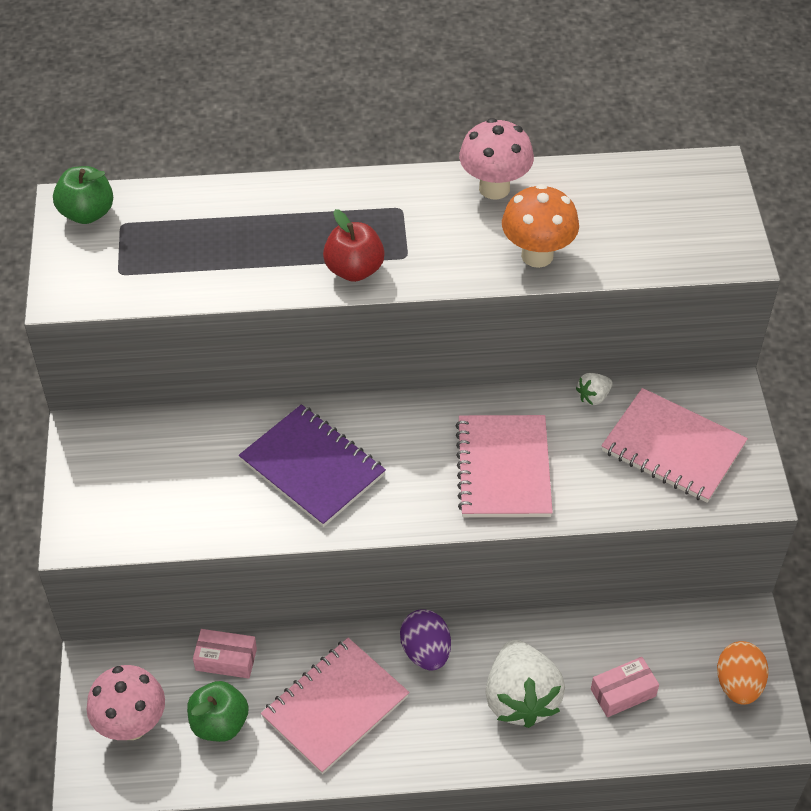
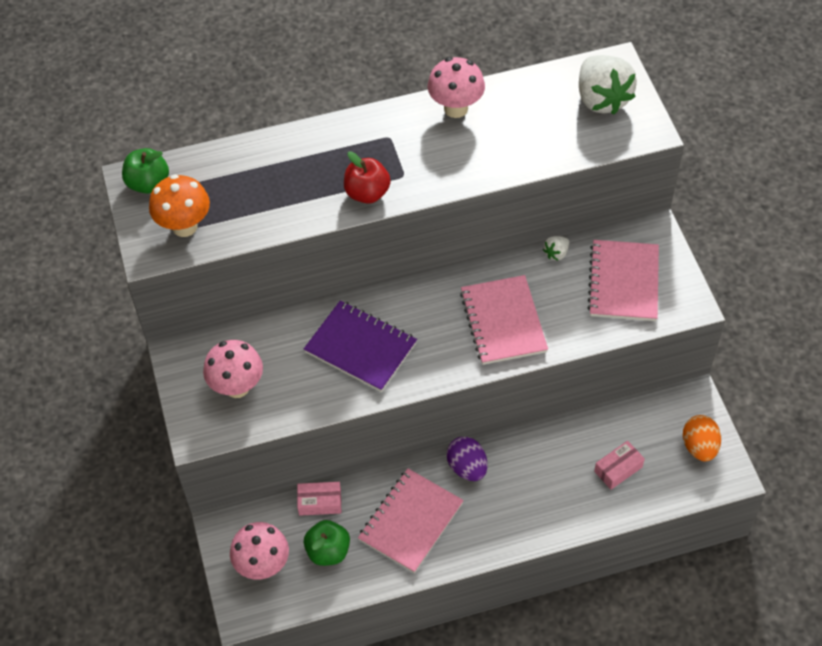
camera: 10 degrees left, 5 degrees up
(144, 487) = (237, 387): none -> pink mushroom
(520, 698) = (545, 488): white strawberry -> white strawberry (602, 99)
(537, 255) = (501, 157): orange mushroom -> orange mushroom (184, 226)
(673, 448) = (623, 282): pink notebook -> pink notebook turned 75 degrees clockwise

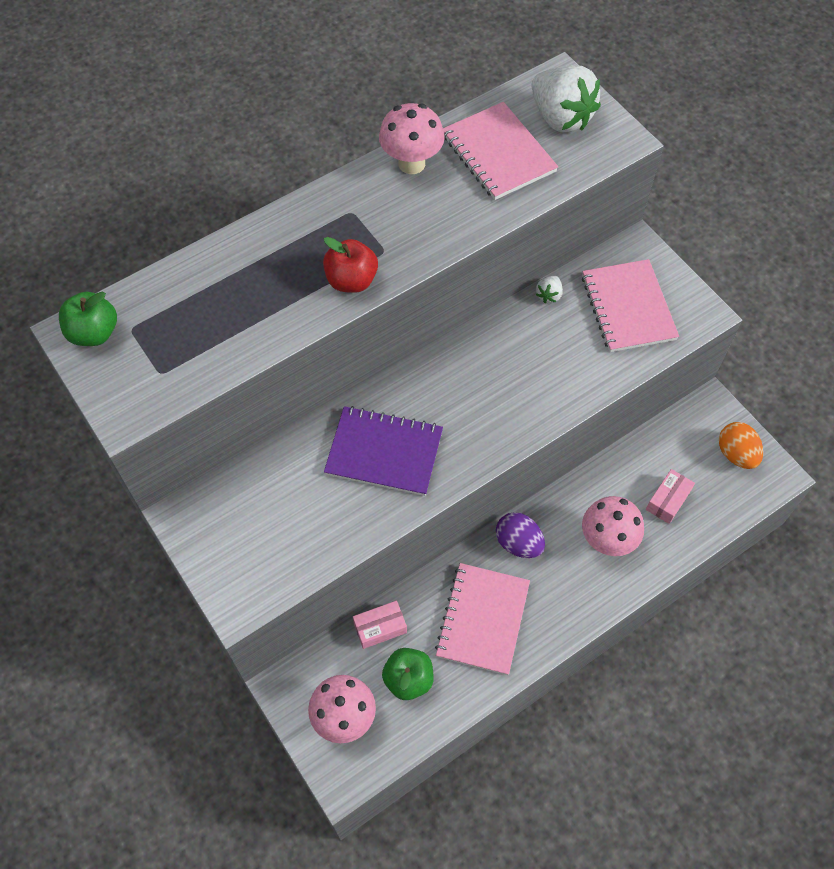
camera: 20 degrees left, 5 degrees up
(184, 226) = (155, 372): orange mushroom -> none
(237, 387) = (264, 536): pink mushroom -> pink mushroom (607, 540)
(503, 322) = (523, 382): pink notebook -> pink notebook (498, 153)

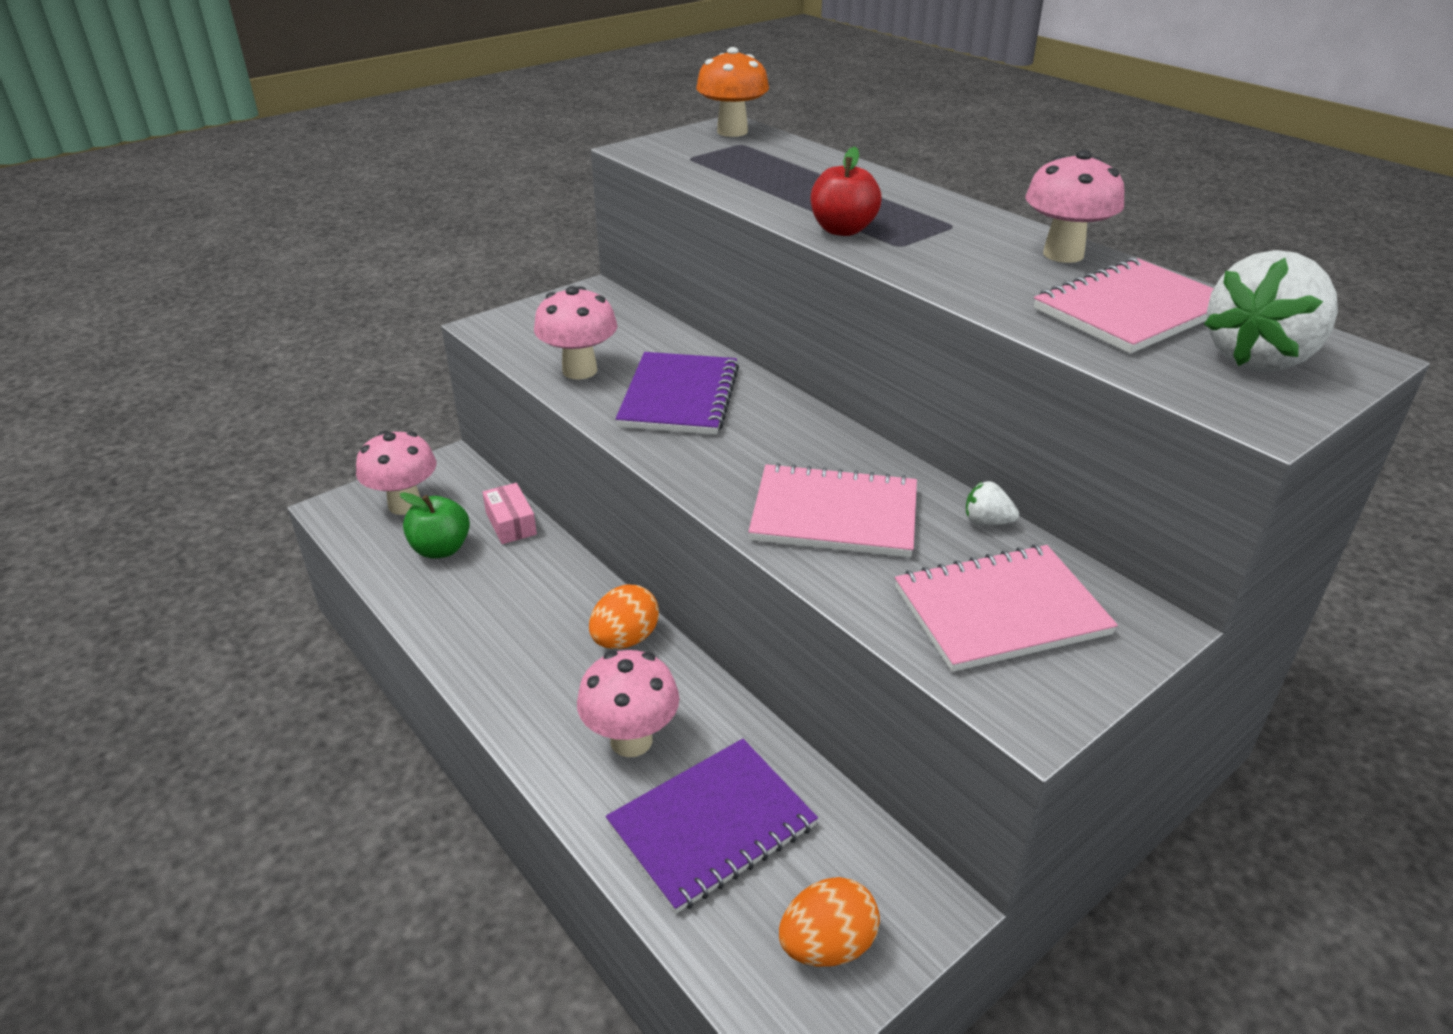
camera: 85 degrees right, 25 degrees down
(94, 333) = (732, 132): green apple -> orange mushroom
(333, 524) = (579, 370): none -> pink mushroom
(483, 619) = (512, 608): pink notebook -> pink notebook (834, 515)
(518, 543) = (625, 639): purple egg -> orange egg
(668, 500) = (712, 826): pink box -> purple notebook

